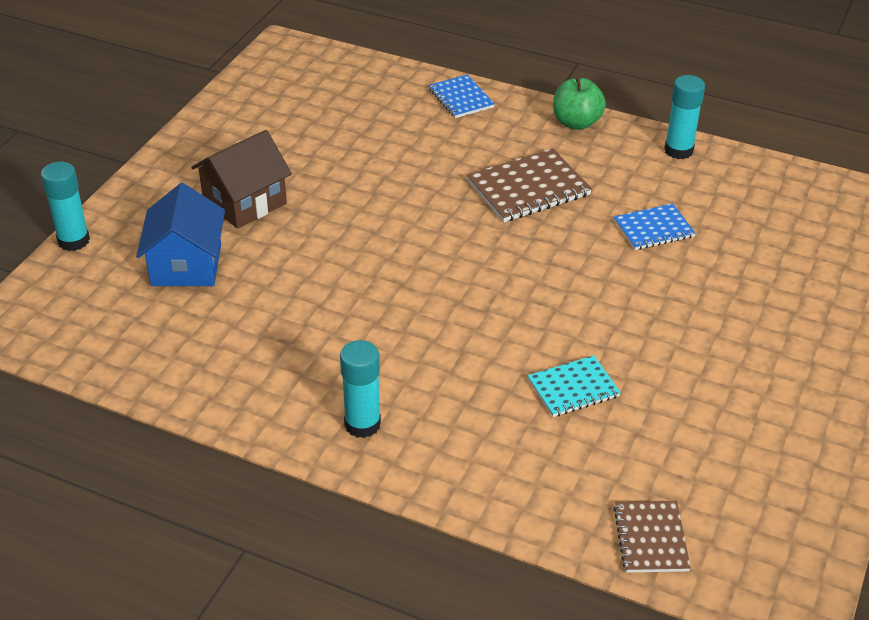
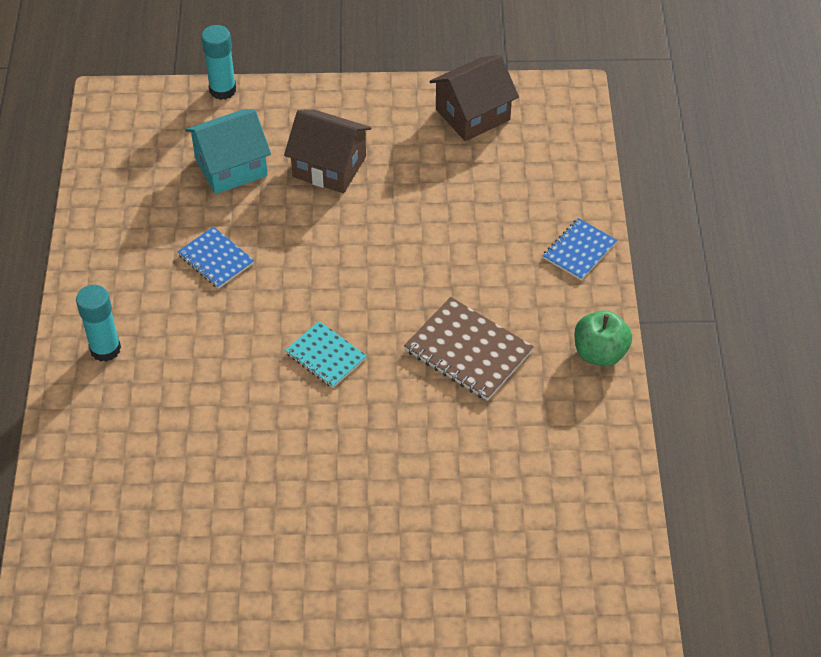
camera: 65 degrees right, 10 degrees up
(186, 265) = (231, 167): blue house -> turquoise house
(258, 103) = (472, 114): none -> brown house
(573, 388) = (211, 473): turquoise notebook -> turquoise notebook (325, 356)
(650, 538) = (63, 580): brown notebook -> none
(653, 229) = (464, 467): blue notebook -> blue notebook (215, 259)
(678, 150) = (608, 451): turquoise glue stick -> none

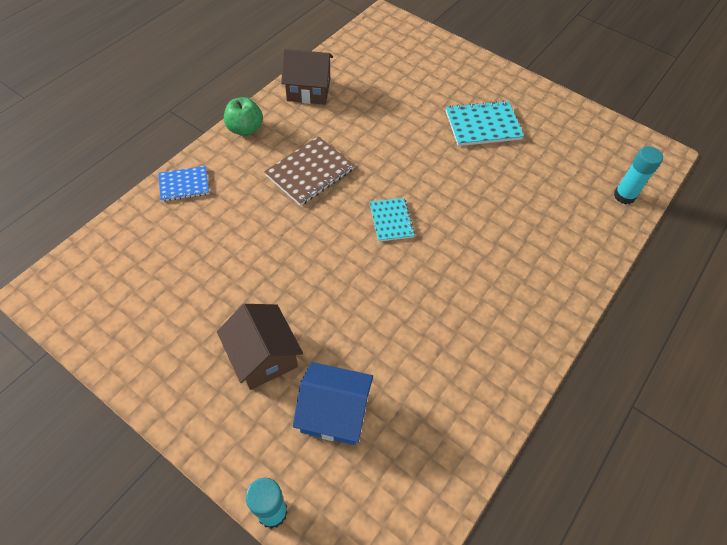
camera: 145 degrees left, 5 degrees up
(105, 349) = (528, 315): turquoise glue stick -> turquoise glue stick (624, 196)
(215, 259) = (408, 334): blue notebook -> none
(231, 167) = (334, 412): turquoise house -> blue house
(319, 569) = (483, 125): none -> turquoise notebook
(468, 351) = (310, 172): brown notebook -> brown notebook turned 60 degrees clockwise
(472, 114) = (120, 326): brown house -> brown house (308, 90)

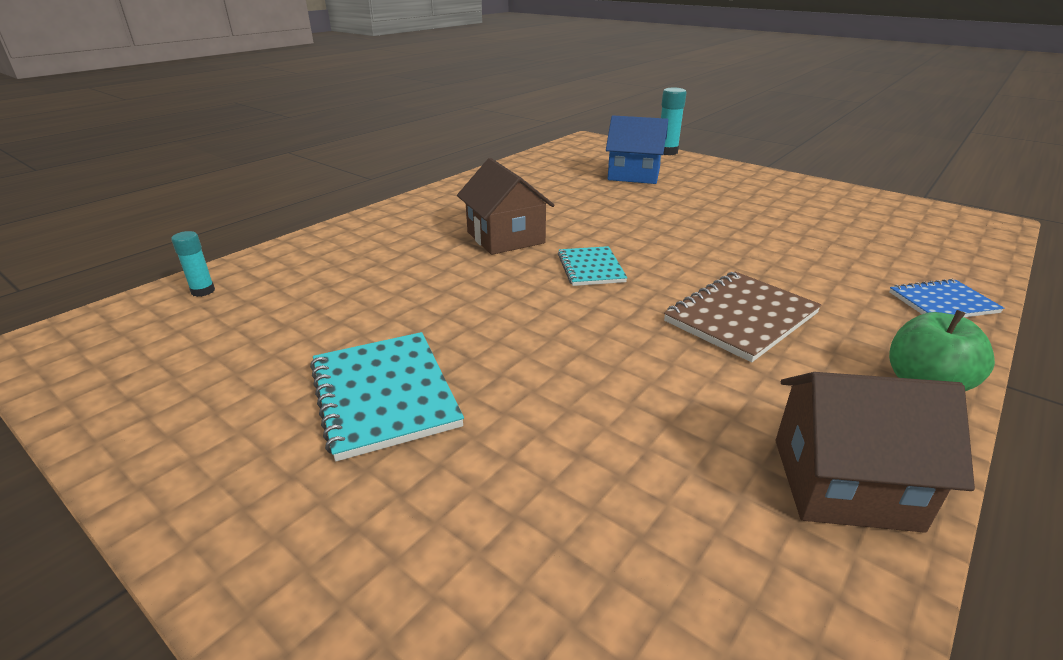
camera: 175 degrees left, 25 degrees down
(263, 356) = (710, 193): brown house -> brown house (505, 237)
(483, 125) = (384, 395): turquoise notebook -> turquoise notebook turned 75 degrees clockwise
(624, 196) = (203, 291): turquoise glue stick -> turquoise glue stick, size x0.61

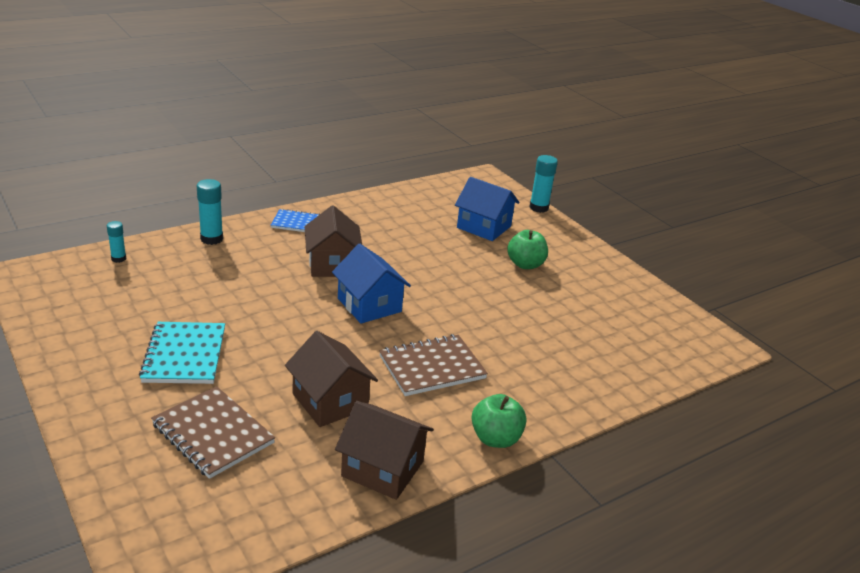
camera: 15 degrees right, 0 degrees up
(329, 243) = (211, 239): none -> turquoise glue stick
(525, 517) = (212, 434): none -> brown notebook
(590, 268) = (369, 305): turquoise notebook -> blue house
(661, 400) = (330, 401): none -> brown house
(712, 196) = (525, 264): none -> green apple
(942, 302) = (584, 396): blue notebook -> blue notebook (297, 223)

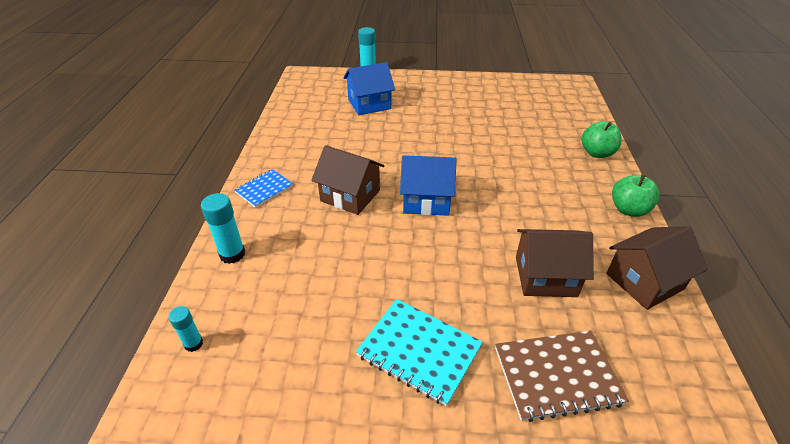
camera: 50 degrees left, 10 degrees up
(432, 367) = (530, 203): brown notebook -> none
(525, 264) = (433, 109): green apple -> green apple (597, 153)

